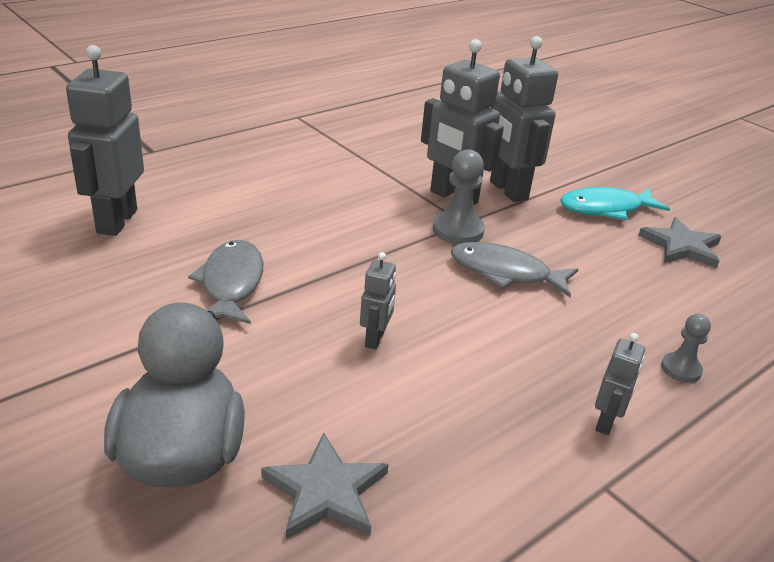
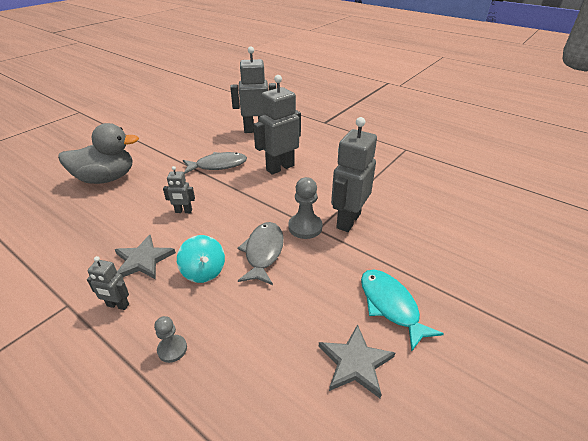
camera: 80 degrees right, 5 degrees up
(326, 491) = (81, 214): grey star -> grey star (143, 260)
(508, 190) = (378, 245): grey robot -> grey robot (280, 167)
(538, 330) = (204, 271): none -> turquoise spinning top

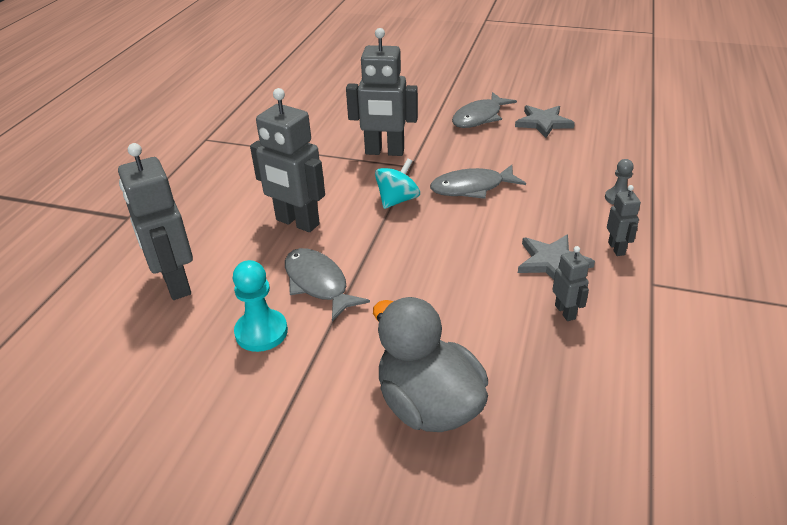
camera: 110 degrees left, 0 degrees up
(183, 211) = (449, 270): grey robot -> grey robot (565, 312)
(200, 146) = (261, 332): none -> turquoise pawn
(204, 271) = (528, 214): turquoise spinning top -> turquoise spinning top (397, 200)
(305, 227) = (413, 174): grey pawn -> none
(390, 306) = (479, 117): turquoise fish -> grey fish

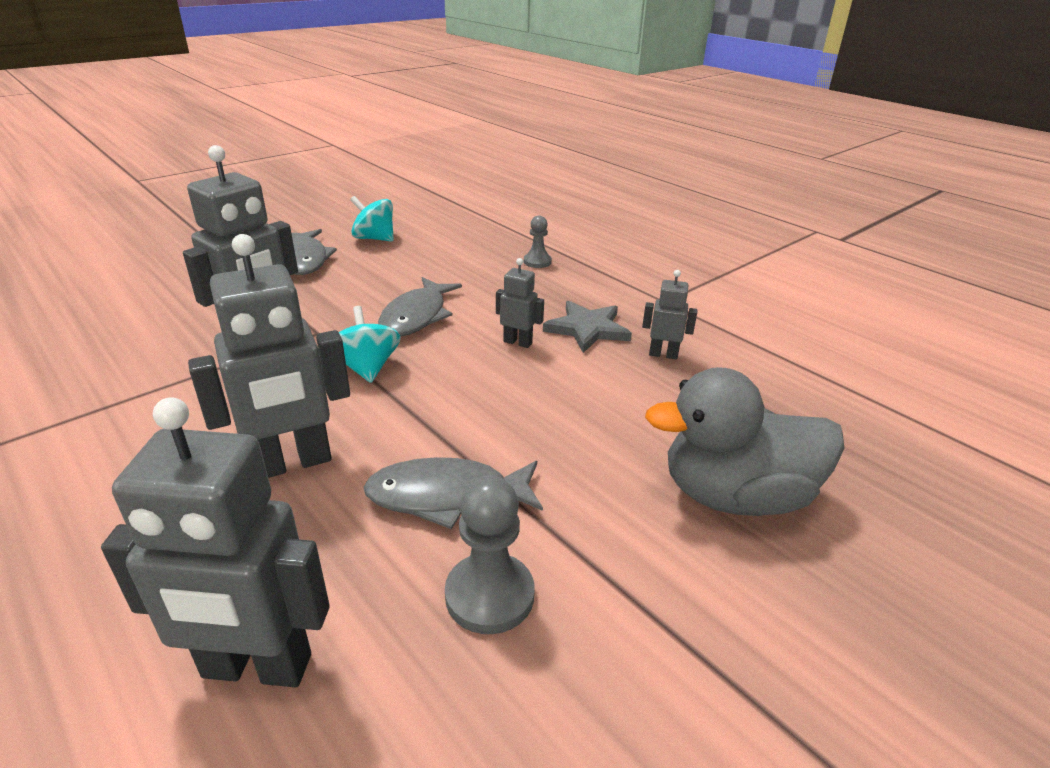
camera: 60 degrees left, 5 degrees down
(261, 332) = (489, 595): turquoise pawn -> grey pawn
(543, 123) = (374, 238): grey star -> turquoise spinning top
(616, 248) = (604, 293): grey robot -> grey robot (518, 342)

